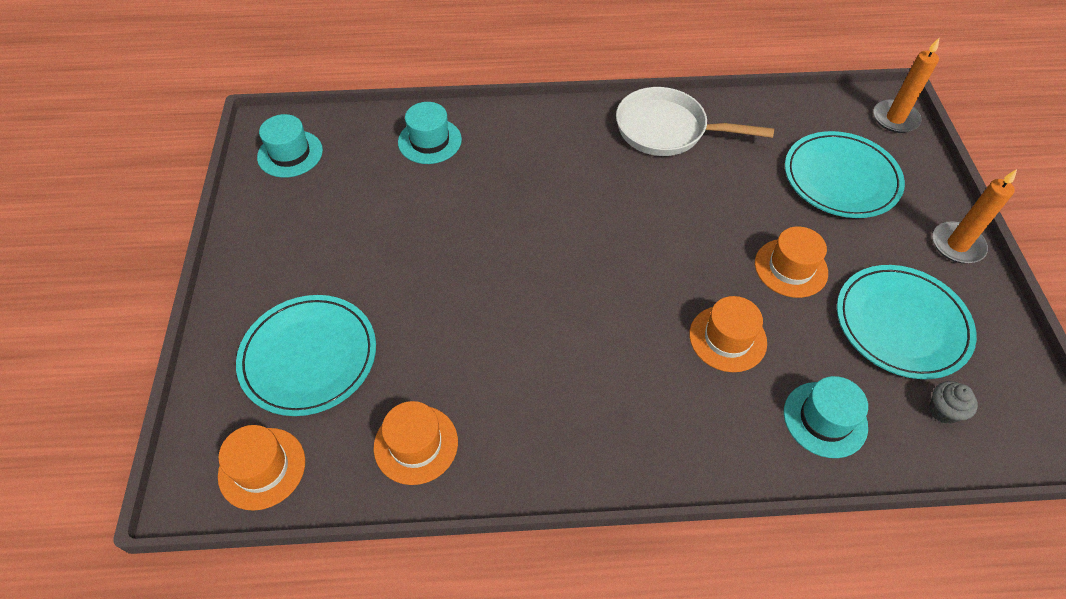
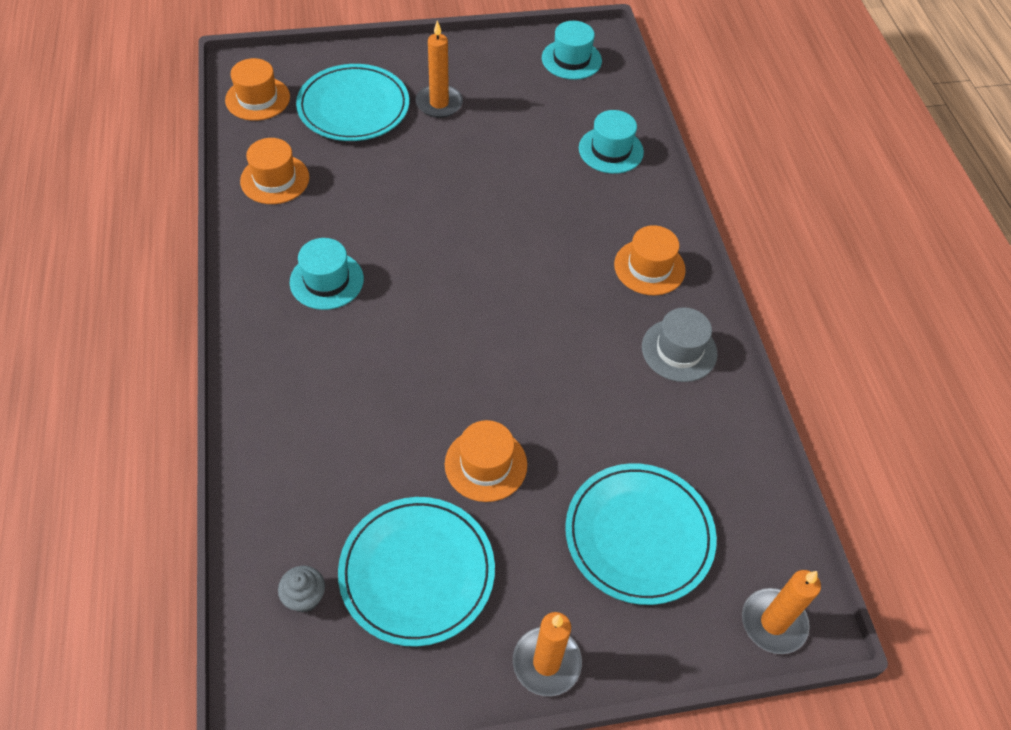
camera: 80 degrees right, 0 degrees up
(326, 272) = (439, 103): none -> orange candle
(667, 130) = (679, 350): white pan -> grey hat
(727, 338) = (387, 398): orange hat -> orange hat (649, 267)
(825, 419) = (295, 478): turquoise hat -> turquoise hat (326, 280)

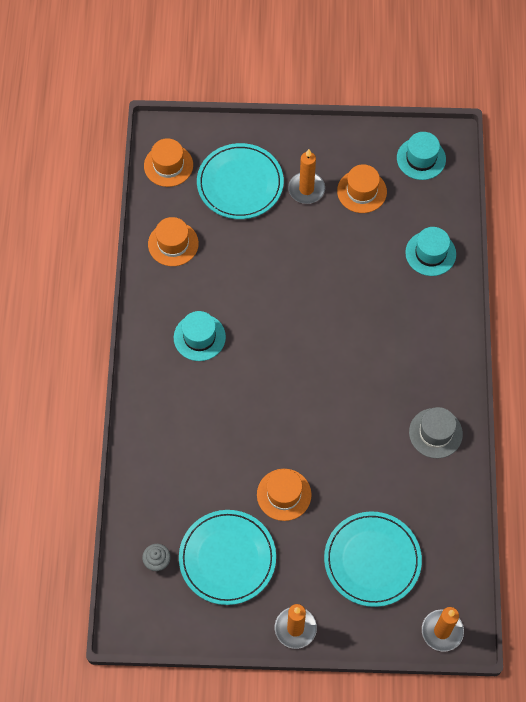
camera: 15 degrees right, 10 degrees up
(649, 267) = (432, 362): orange hat -> orange hat (361, 191)

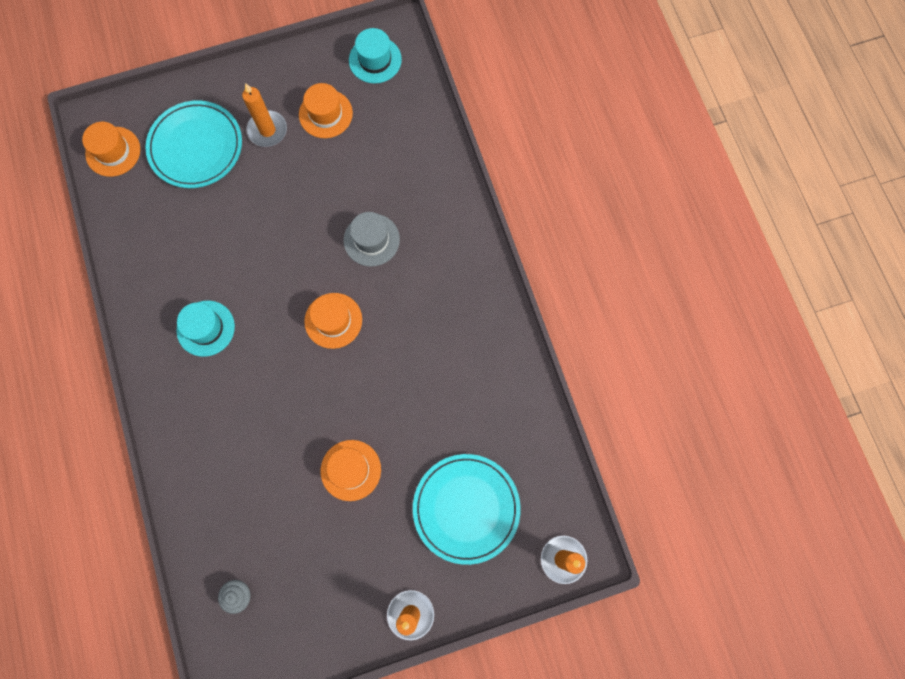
camera: 20 degrees left, 10 degrees up
(173, 244) = (145, 235): orange hat -> orange hat (333, 320)
(227, 558) = (313, 563): turquoise plate -> none
(430, 253) = (417, 156): turquoise hat -> none
(435, 433) = (485, 346): grey hat -> grey hat (371, 240)

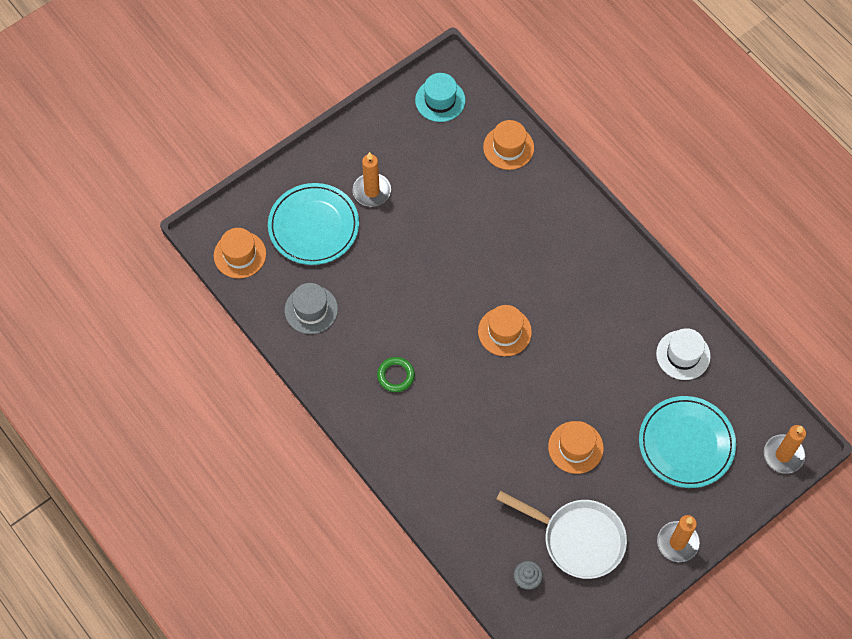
camera: 20 degrees left, 10 degrees down
(205, 328) = (396, 375): turquoise hat -> green ring
(310, 571) = (578, 539): none -> white pan
(325, 114) = (417, 160): orange hat -> orange hat (508, 147)
(371, 240) = (507, 254): grey hat -> grey hat (311, 309)
(504, 410) = (683, 355): none -> white hat

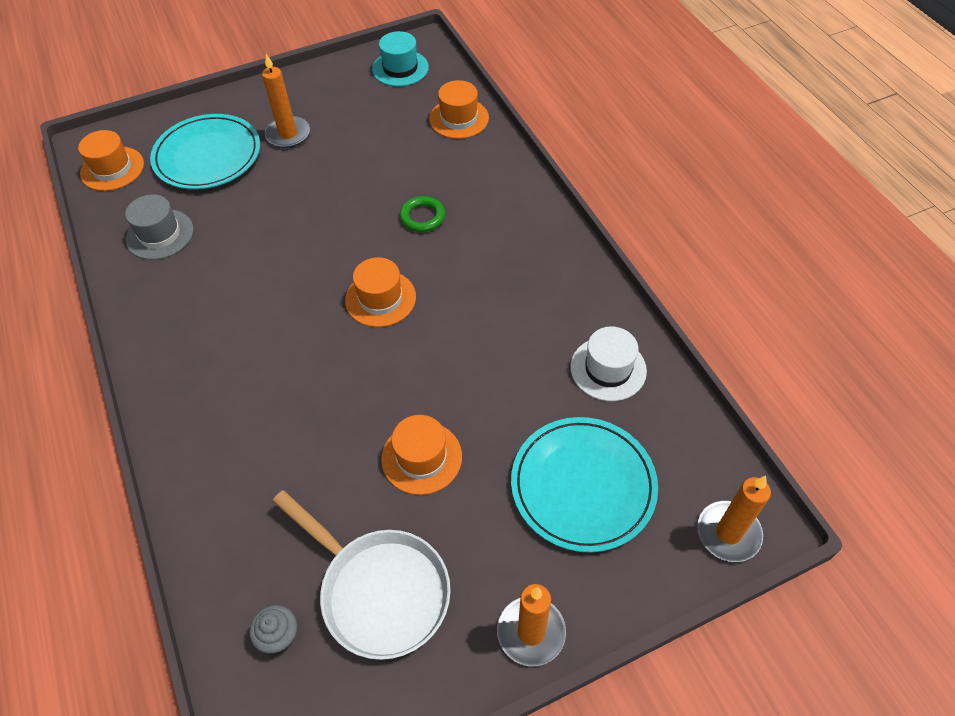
camera: 15 degrees right, 10 degrees down
(396, 375) = (222, 323): green ring -> green ring (422, 217)

